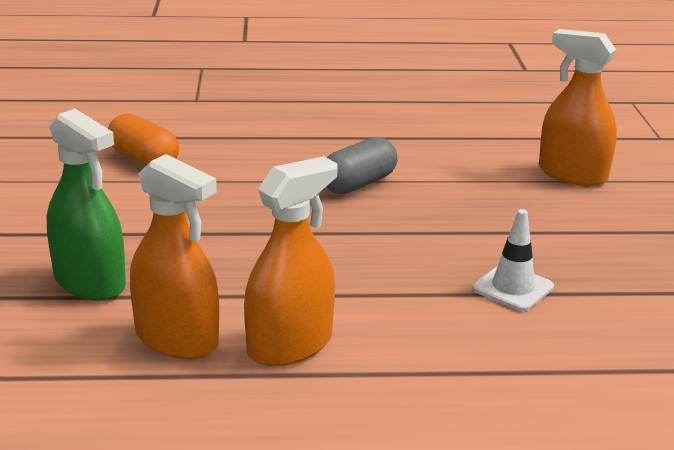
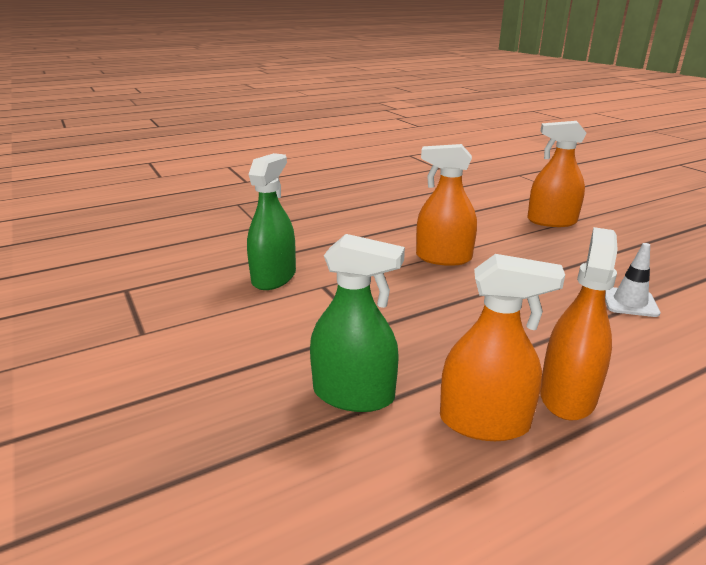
camera: 25 degrees left, 0 degrees up
(144, 159) = (274, 277): orange capsule -> green spray bottle
(358, 184) = (443, 258): grey capsule -> orange spray bottle

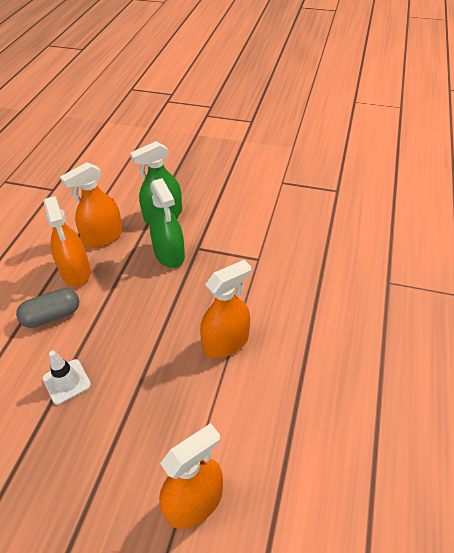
camera: 135 degrees right, 20 degrees up
(274, 277) = (291, 245): green spray bottle -> green spray bottle (169, 254)
(630, 362) = (52, 316): none -> grey capsule

